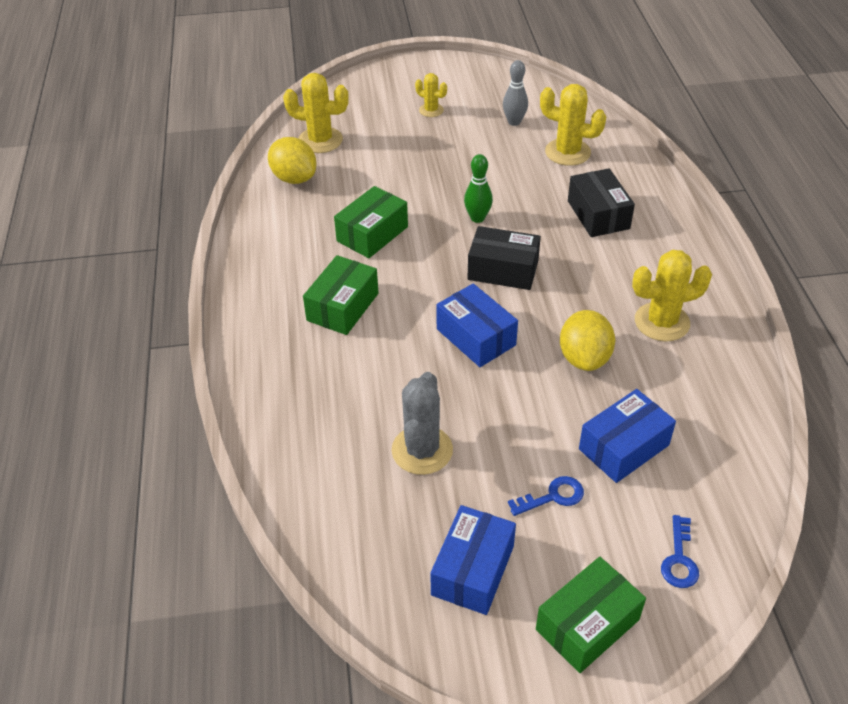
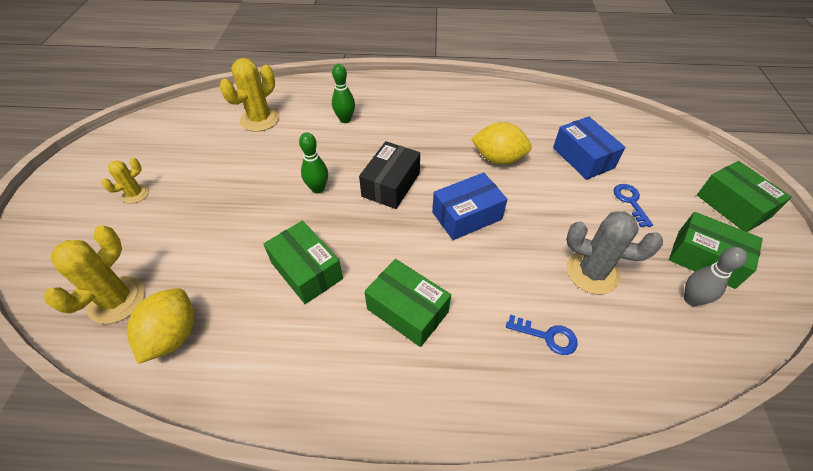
camera: 80 degrees left, 5 degrees up
(294, 178) = (173, 335): yellow lemon -> yellow lemon turned 45 degrees counterclockwise
(472, 570) = (705, 259): blue box -> green box
(514, 122) = (197, 141): grey bowling pin -> grey bowling pin (691, 299)
(598, 215) = (345, 119): black box -> green bowling pin
(662, 322) = (468, 115): yellow cactus -> none
(679, 559) = (671, 154): blue key -> blue key (547, 336)

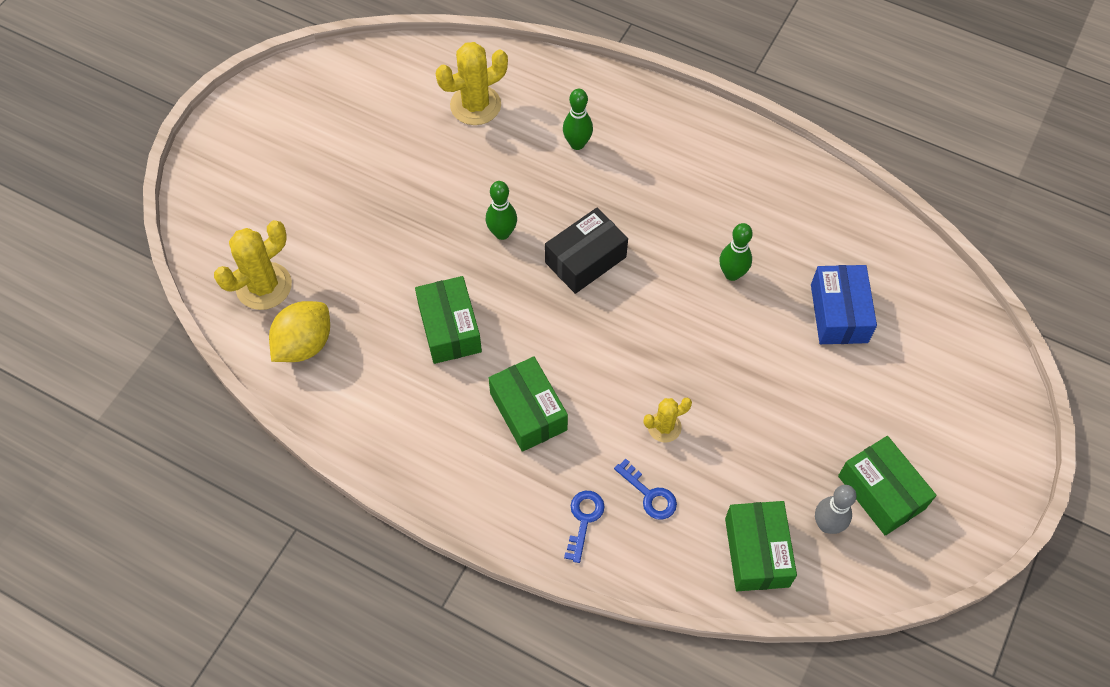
camera: 25 degrees right, 10 degrees up
(135, 194) = (308, 164): yellow cactus -> yellow cactus (664, 427)
(467, 216) = (648, 333): blue box -> none
(498, 159) = (732, 274): yellow lemon -> green bowling pin
(592, 272) = (742, 453): grey cactus -> none
(630, 202) = (851, 393): blue key -> blue key (584, 520)
(733, 206) = (973, 449): green box -> green box (757, 552)

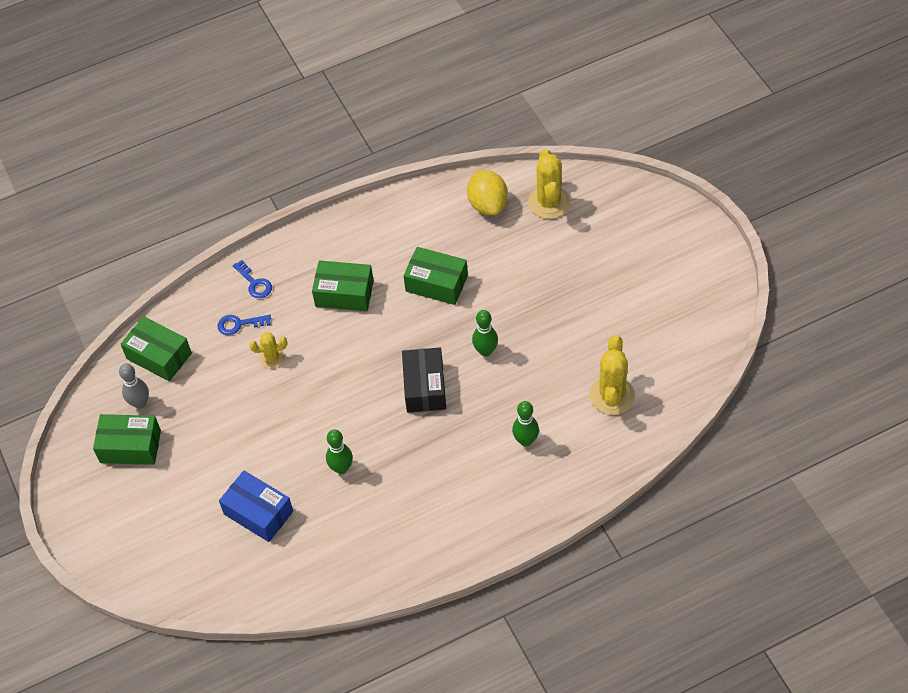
camera: 130 degrees right, 5 degrees down
(664, 427) = (272, 358): yellow cactus -> yellow cactus turned 60 degrees clockwise

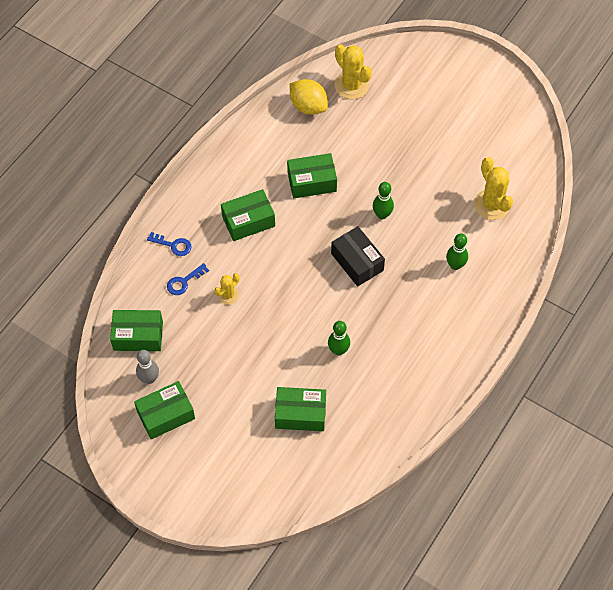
camera: 35 degrees left, 5 degrees up
(258, 513) = (300, 414): blue box -> green box

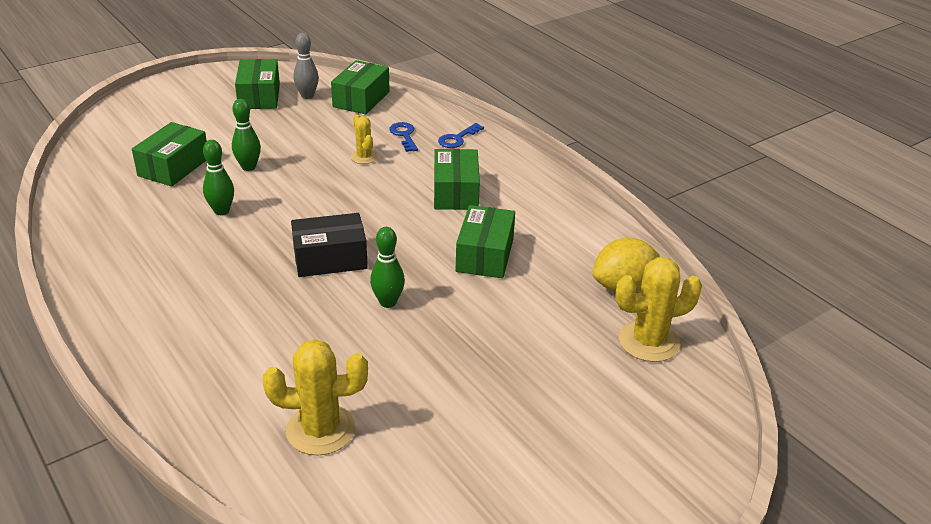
camera: 110 degrees right, 25 degrees down
(455, 265) = (248, 348): green bowling pin -> green bowling pin (248, 167)

